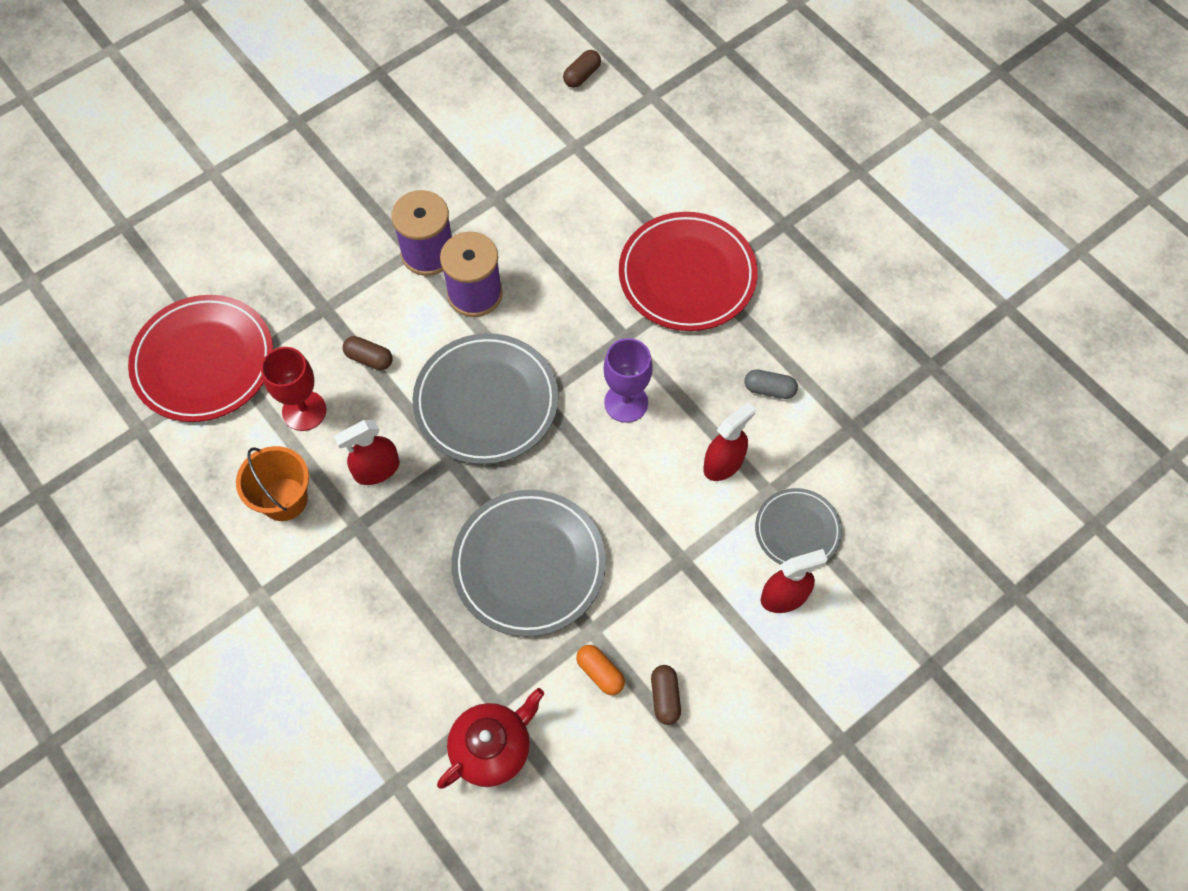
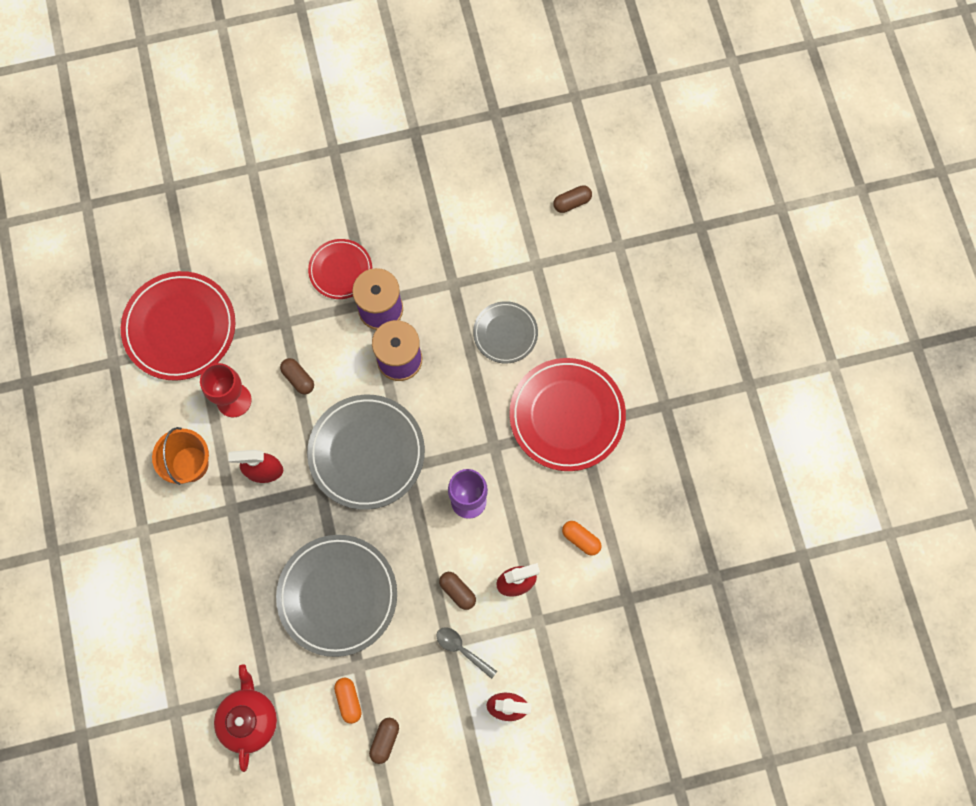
camera: 25 degrees right, 10 degrees up
(363, 233) = (340, 270): none -> red plate
(492, 748) = (249, 719): red teapot -> red teapot turned 75 degrees counterclockwise
(663, 500) = (457, 591): none -> brown capsule
(701, 559) = (462, 649): none -> grey spoon
(769, 389) = (581, 539): grey capsule -> orange capsule
(797, 530) = (543, 660): grey plate -> grey plate (505, 333)

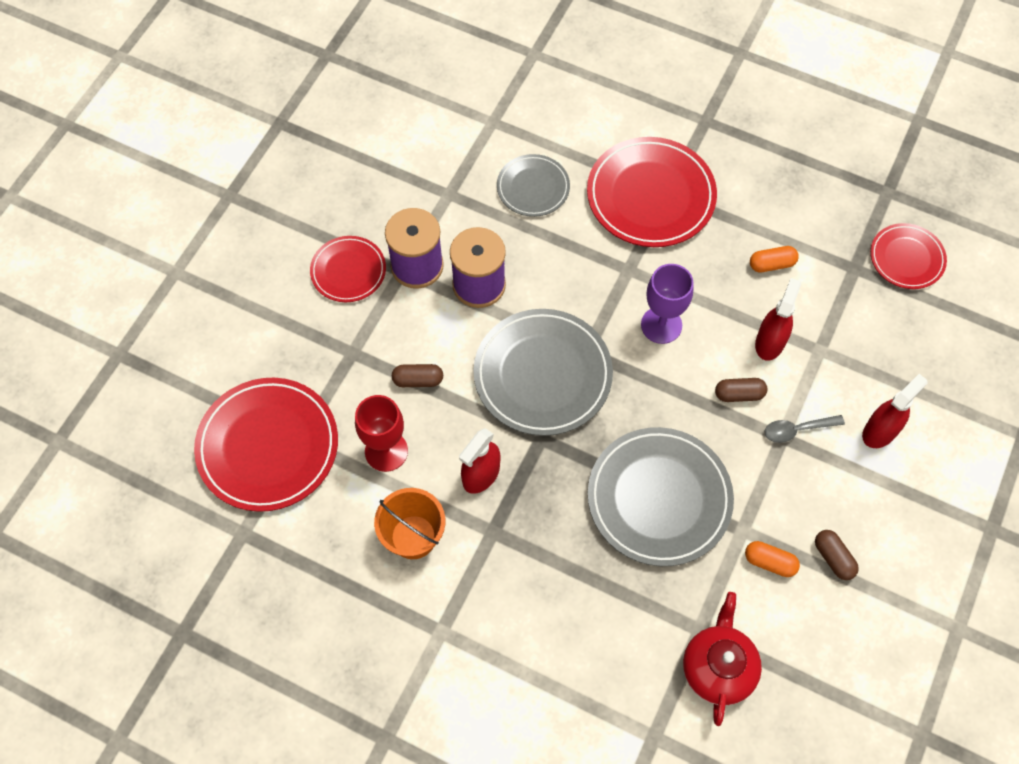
camera: 50 degrees left, 10 degrees down
(249, 719) = (717, 668): red teapot -> red teapot turned 60 degrees clockwise
(572, 202) = (463, 58): brown capsule -> none
(667, 630) = (906, 258): none -> red plate

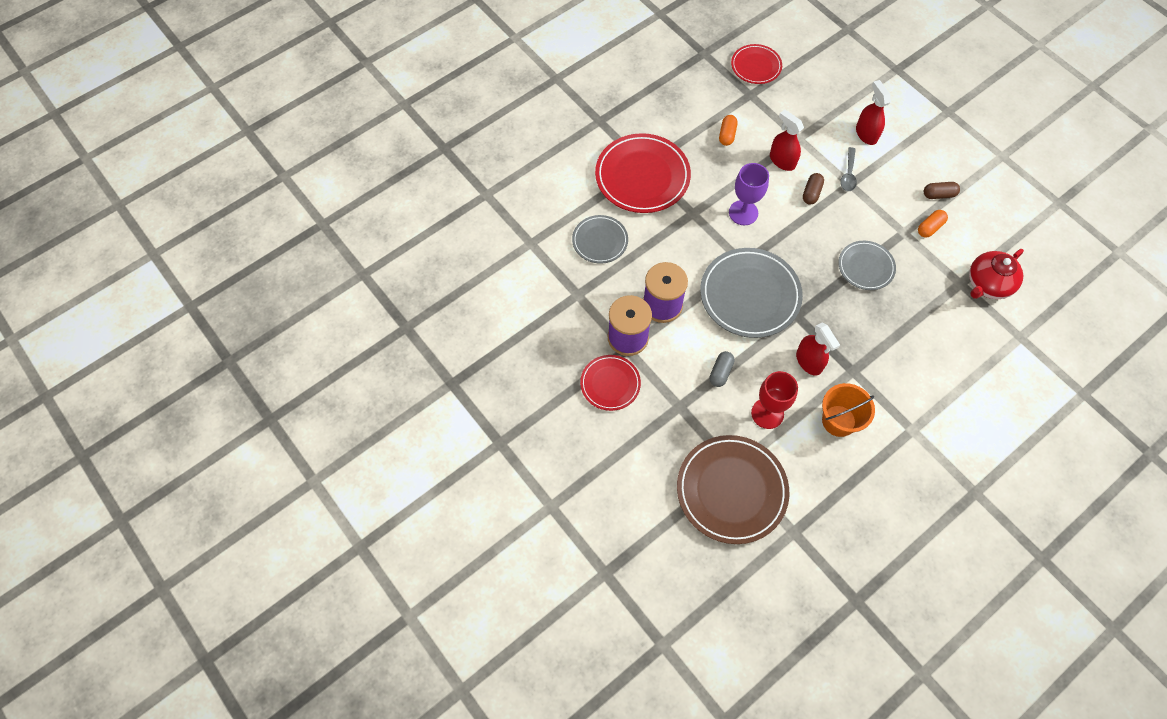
camera: 65 degrees left, 0 degrees up
(268, 446) = (731, 490): red plate -> brown plate
(418, 380) = (720, 372): brown capsule -> grey capsule
(659, 498) = (866, 267): grey plate -> grey plate, size x0.57
(717, 668) = (987, 284): red teapot -> red teapot turned 75 degrees counterclockwise

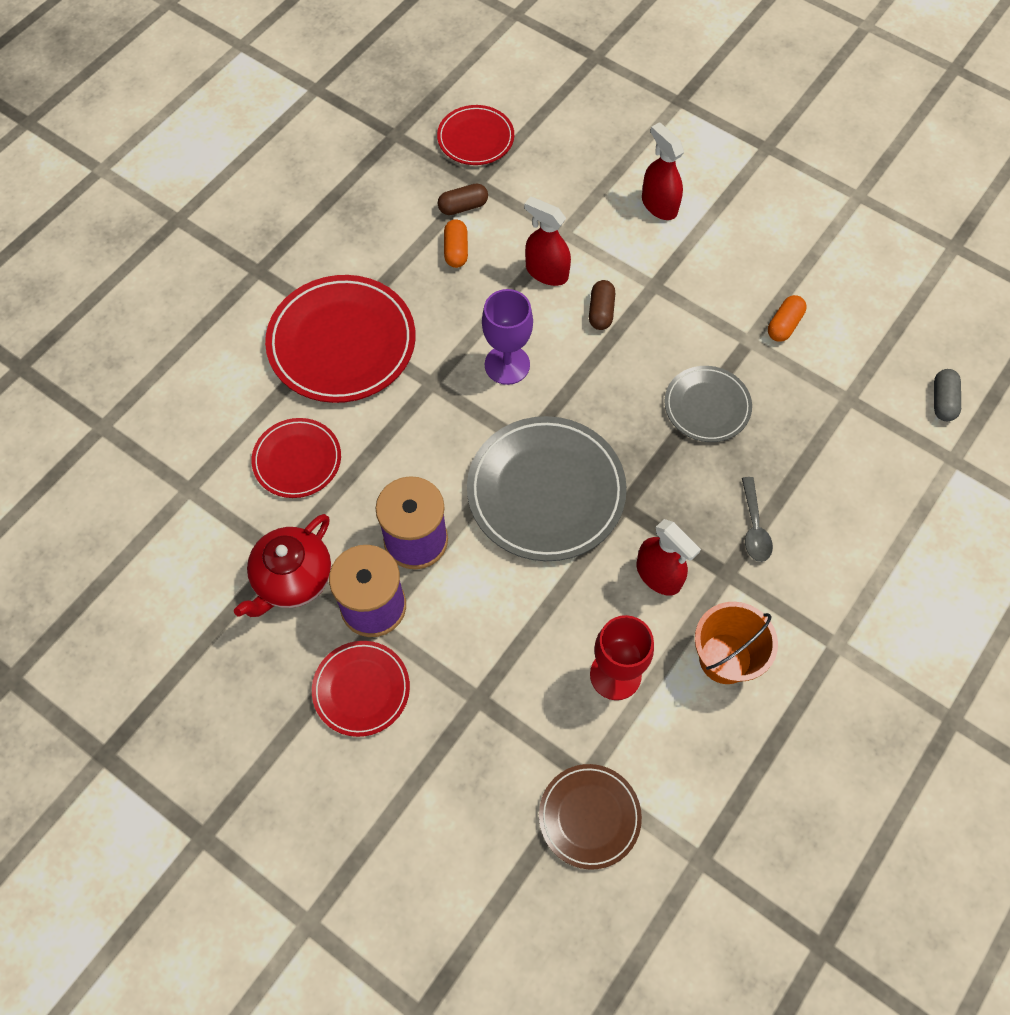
camera: 15 degrees left, 0 degrees up
(600, 241) = (297, 460): grey plate -> red plate
(720, 372) = (529, 626): grey capsule -> grey capsule (943, 401)
(731, 490) = (589, 817): brown plate -> brown plate, size x0.57
(848, 174) = (648, 271): grey spoon -> grey spoon (754, 527)
(938, 195) = (784, 273): brown capsule -> brown capsule (463, 206)
(987, 284) = (887, 391): red teapot -> red teapot (292, 579)

